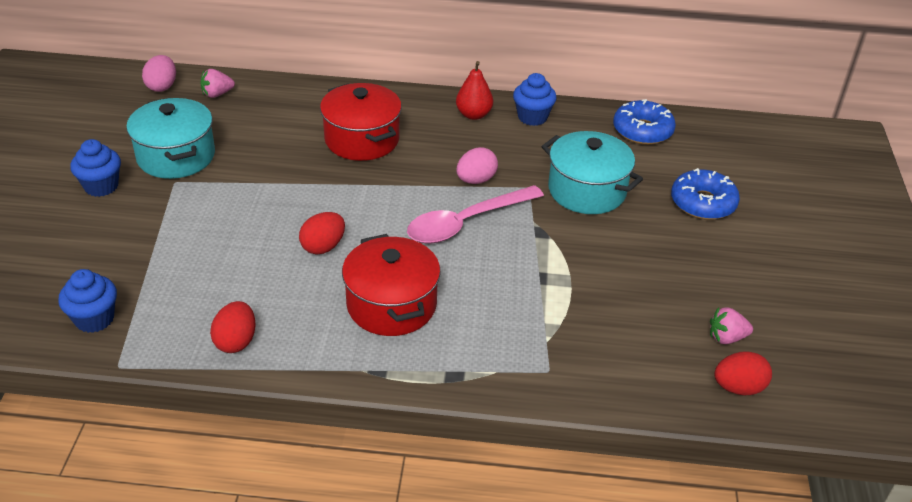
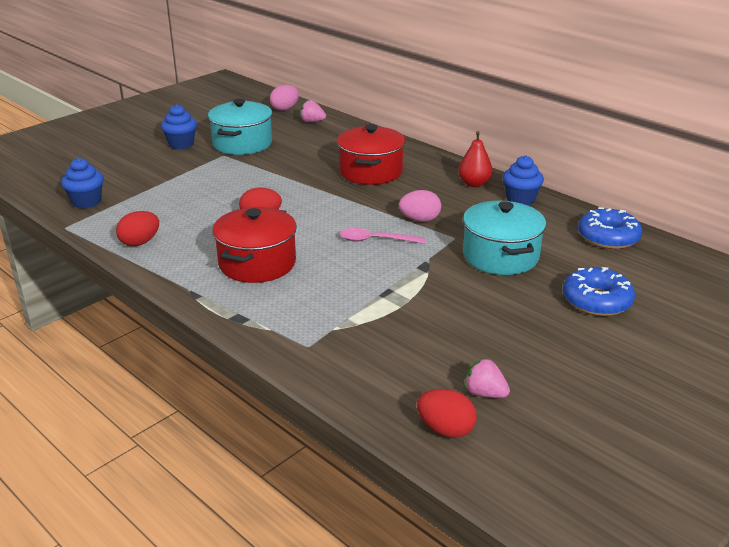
camera: 40 degrees right, 10 degrees down
(465, 223) = (375, 240): pink spoon -> pink spoon, size x0.61

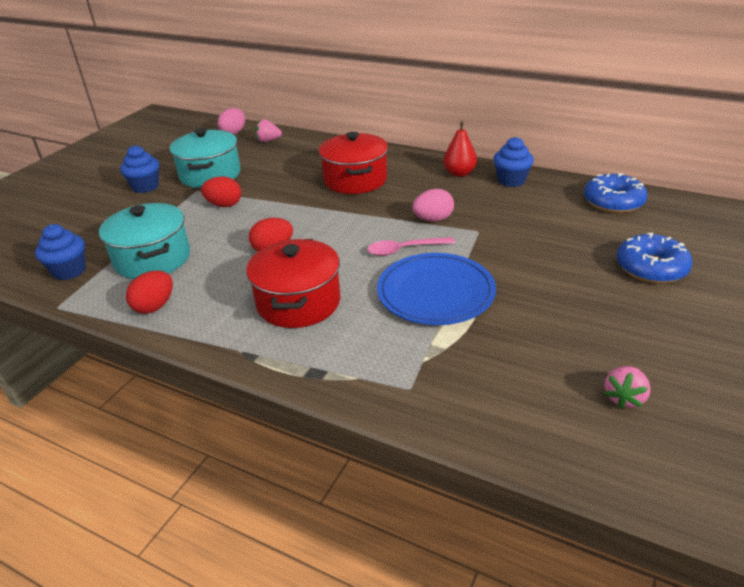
camera: 15 degrees left, 5 degrees up
(379, 280) = (435, 292): none -> blue plate
(445, 430) = (617, 454): red egg -> red egg (224, 205)
(485, 393) = (624, 398): pink strawberry -> pink strawberry turned 75 degrees counterclockwise
(500, 256) = (533, 241): turquoise pot -> turquoise pot (153, 259)

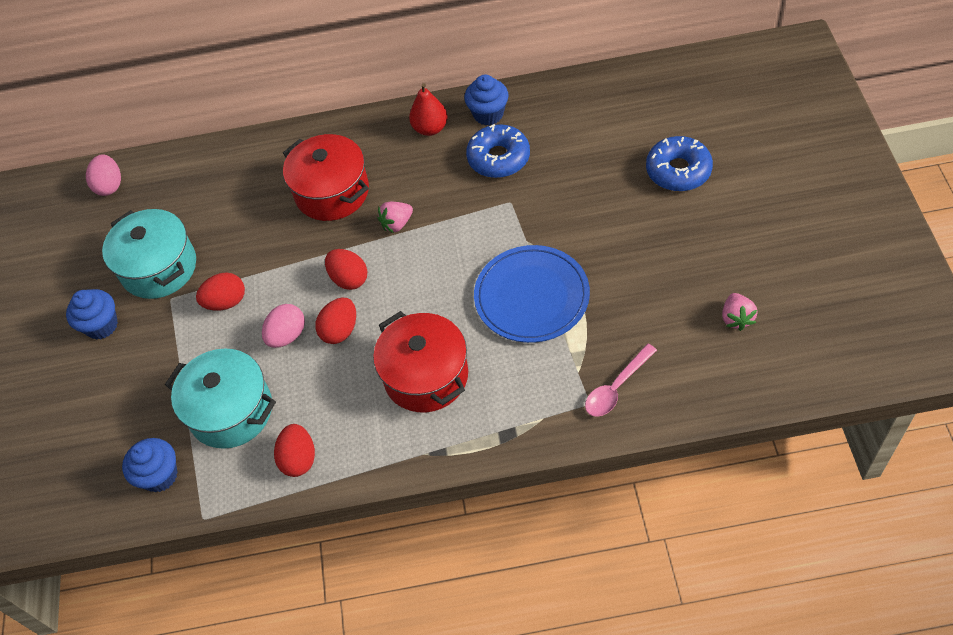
camera: 30 degrees left, 20 degrees up
(268, 140) = (168, 179): pink strawberry -> pink strawberry (397, 224)
(313, 225) = (349, 279): none -> red egg
(404, 250) = (463, 262): pink spoon -> pink spoon (616, 388)
(433, 219) = (457, 208): pink egg -> pink egg (287, 335)
(613, 202) = (599, 99): blue donut -> blue donut (498, 158)

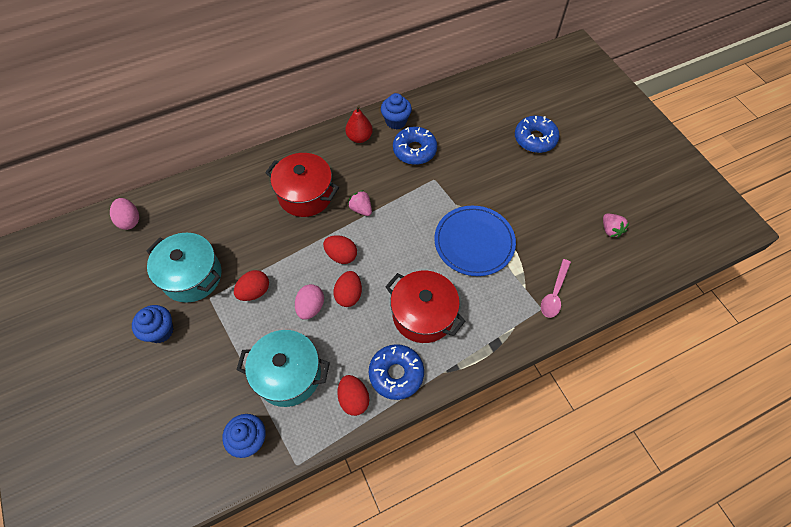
camera: 25 degrees left, 5 degrees up
(363, 441) = (396, 374): none -> blue donut
(397, 224) = (361, 209): pink strawberry -> pink strawberry turned 105 degrees clockwise

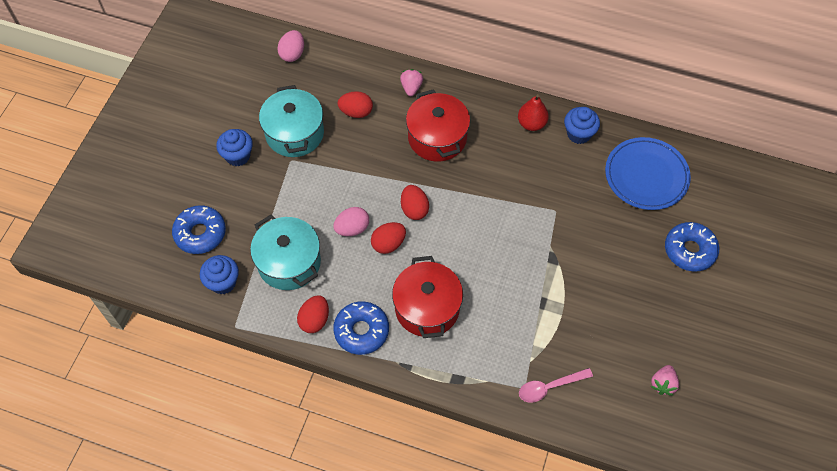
camera: 45 degrees right, 0 degrees up
(254, 291) = (325, 182): red egg -> red egg (356, 112)
(361, 209) = (468, 185): pink strawberry -> pink strawberry (411, 87)
(414, 150) = (566, 172): blue donut -> blue donut (200, 233)
(474, 242) = (530, 289): blue plate -> blue plate (646, 176)

